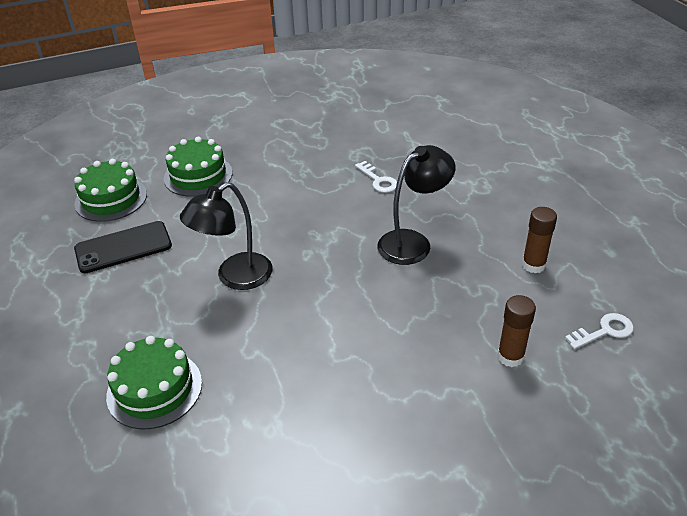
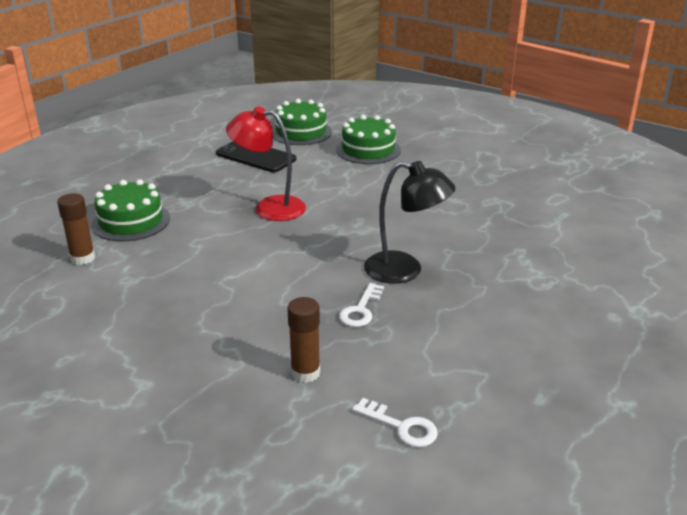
camera: 55 degrees right, 10 degrees down
(235, 277) = (269, 207): black lamp -> red lamp
(378, 180) = (470, 225): white key -> white key (361, 310)
(533, 265) = (454, 350): brown glue stick -> brown glue stick (83, 258)

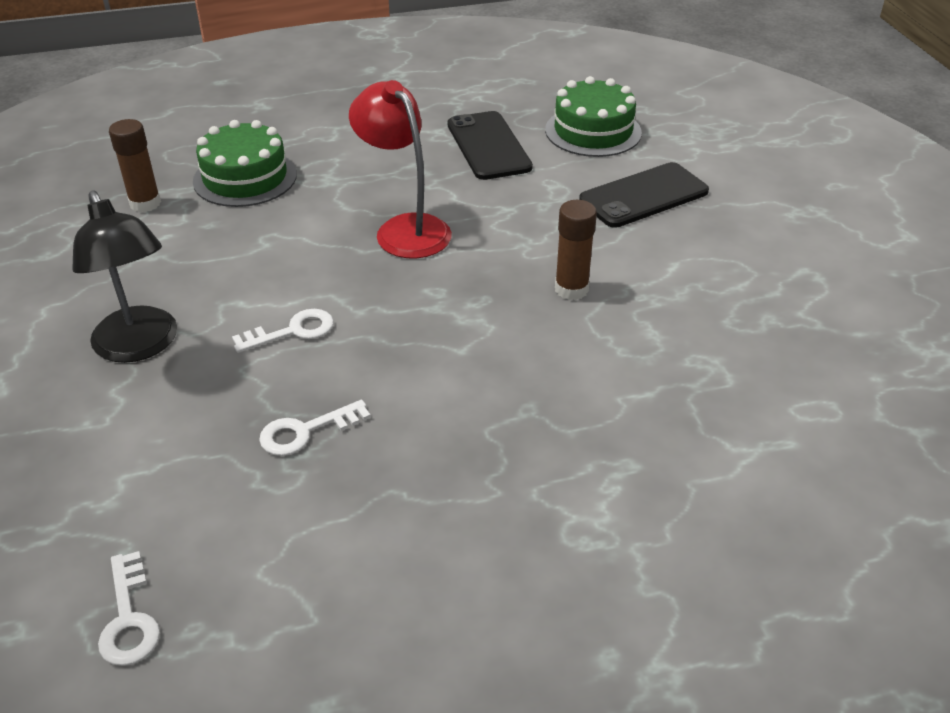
camera: 40 degrees right, 10 degrees up
(282, 275) = (293, 331): none -> white key
(305, 373) = (139, 477): brown glue stick -> brown glue stick (571, 289)
(368, 150) = (644, 196): green cake -> black phone
(405, 270) = (433, 406): black lamp -> black lamp (140, 346)

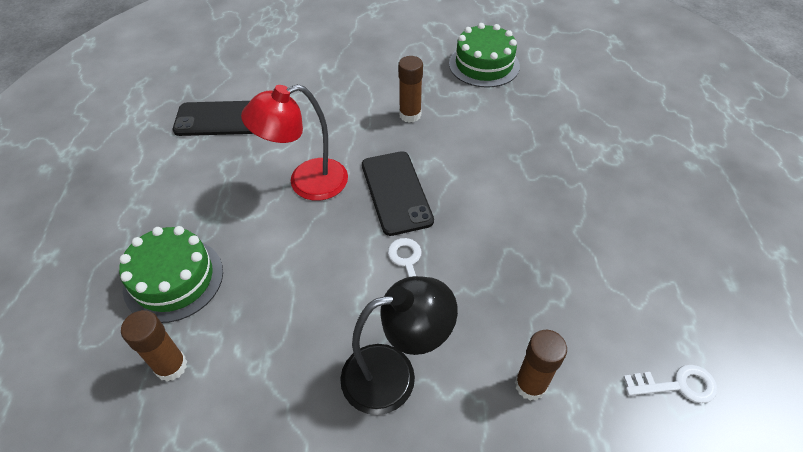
camera: 75 degrees left, 10 degrees up
(128, 461) = (530, 385): none -> brown glue stick
(305, 431) = (516, 269): white key -> none
(593, 131) = (237, 65): green cake -> green cake (484, 64)
(644, 196) = (326, 62): black phone -> black phone (396, 192)

